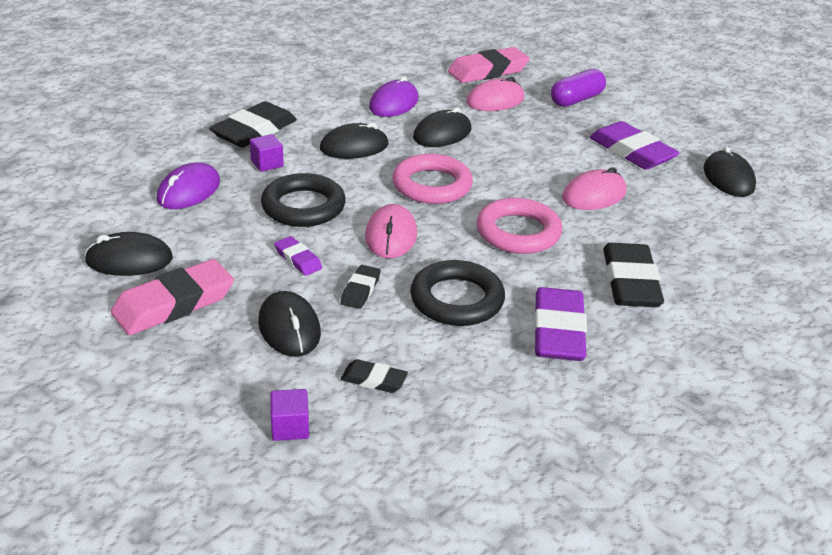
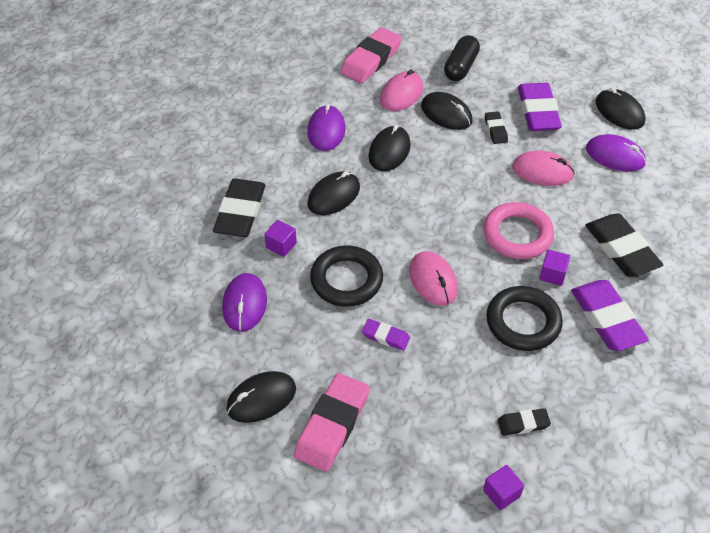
camera: 25 degrees left, 15 degrees up
(289, 328) = (432, 406): black mouse -> black mouse (446, 114)
(360, 290) = (452, 345): black eraser -> black eraser (495, 130)
(432, 185) = (423, 212): pink ring -> none
(528, 275) = (552, 274): none -> purple cube
(576, 99) = (461, 67): purple capsule -> black capsule
(594, 195) = (542, 171): pink mouse -> pink mouse turned 75 degrees clockwise
(632, 152) = (538, 111): purple eraser -> purple eraser turned 60 degrees clockwise
(692, 209) = (615, 156): none -> purple mouse

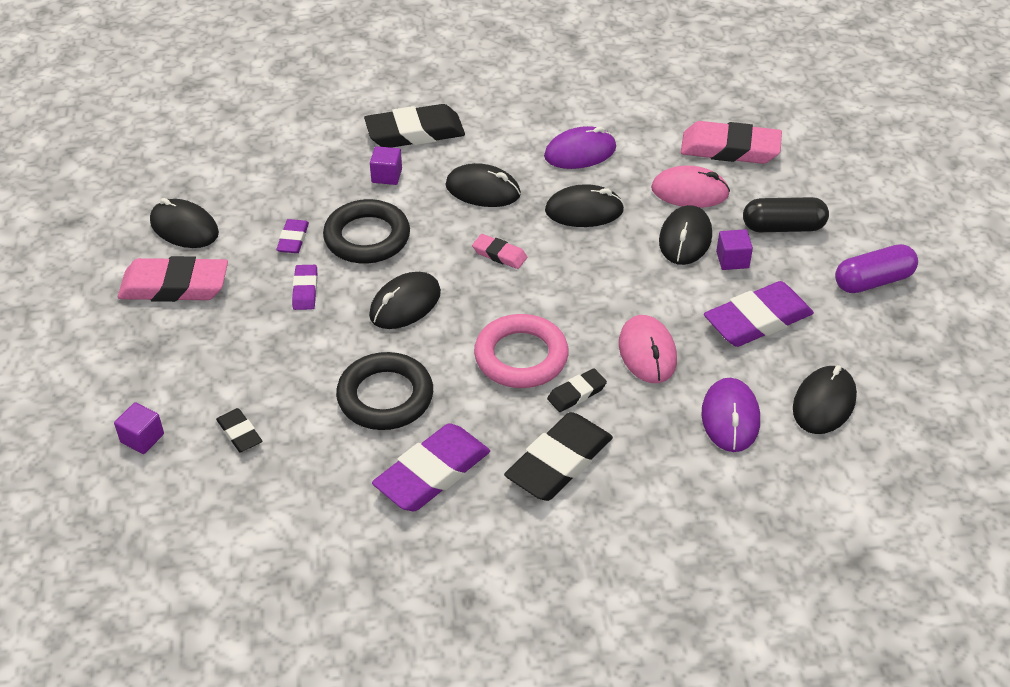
camera: 65 degrees right, 5 degrees down
(245, 304) = (294, 177): purple mouse -> none
(321, 327) = (293, 239): none -> purple eraser
(409, 210) = (499, 254): none -> pink eraser
(433, 280) = (405, 304): pink mouse -> black mouse
(495, 130) = (690, 290): black eraser -> black eraser (576, 393)
(529, 51) = (873, 281): none -> purple capsule
(552, 274) = (475, 405): purple cube -> purple cube (732, 260)

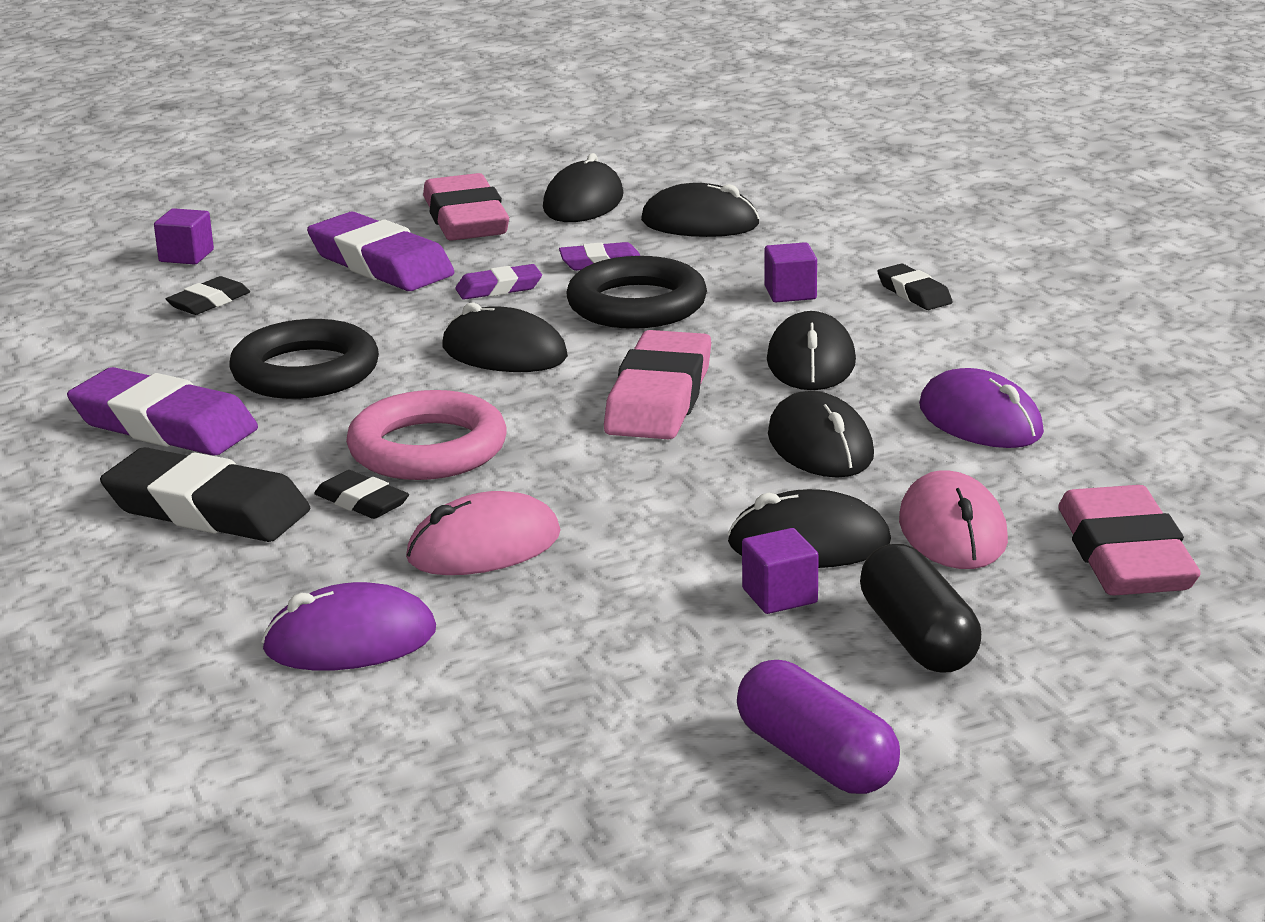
camera: 75 degrees right, 20 degrees down
(415, 133) = (914, 293): black eraser -> black eraser, size x0.51
(499, 254) = (658, 398): pink eraser -> pink eraser, size x1.97
(757, 320) = (620, 640): purple eraser -> purple eraser (380, 264)
(824, 403) = (422, 732): black mouse -> black mouse (700, 223)

